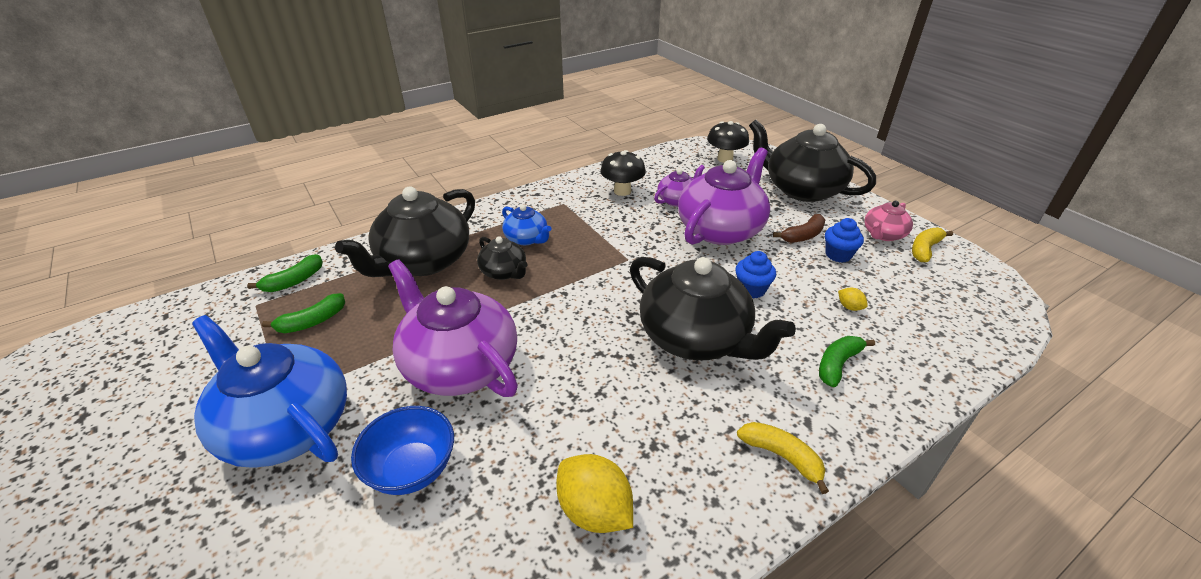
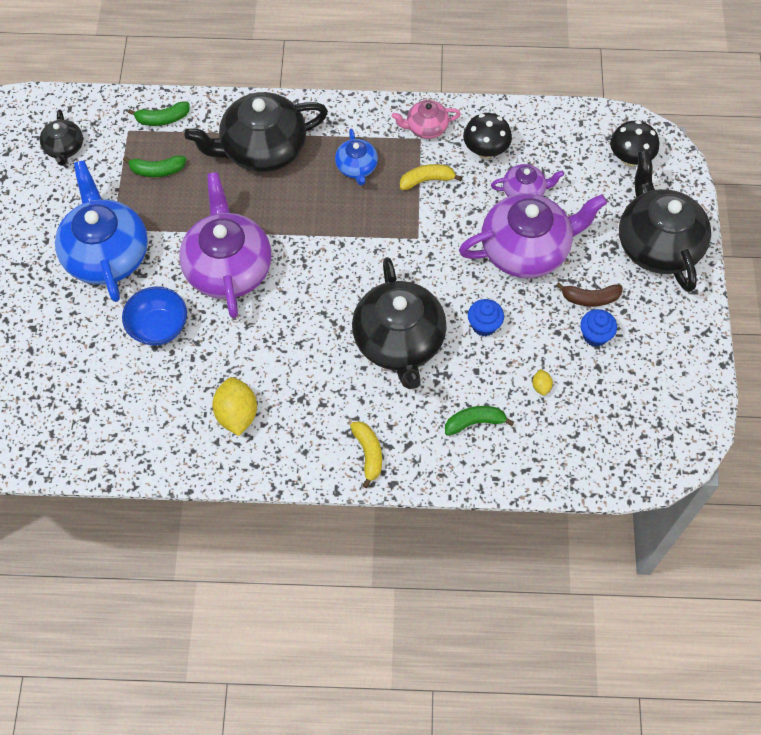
camera: 35 degrees right, 25 degrees up
(504, 272) = (313, 196): black teapot -> black teapot (64, 148)
(883, 234) = (664, 339): pink teapot -> pink teapot (426, 127)
(925, 249) = (679, 376): yellow banana -> yellow banana (427, 180)

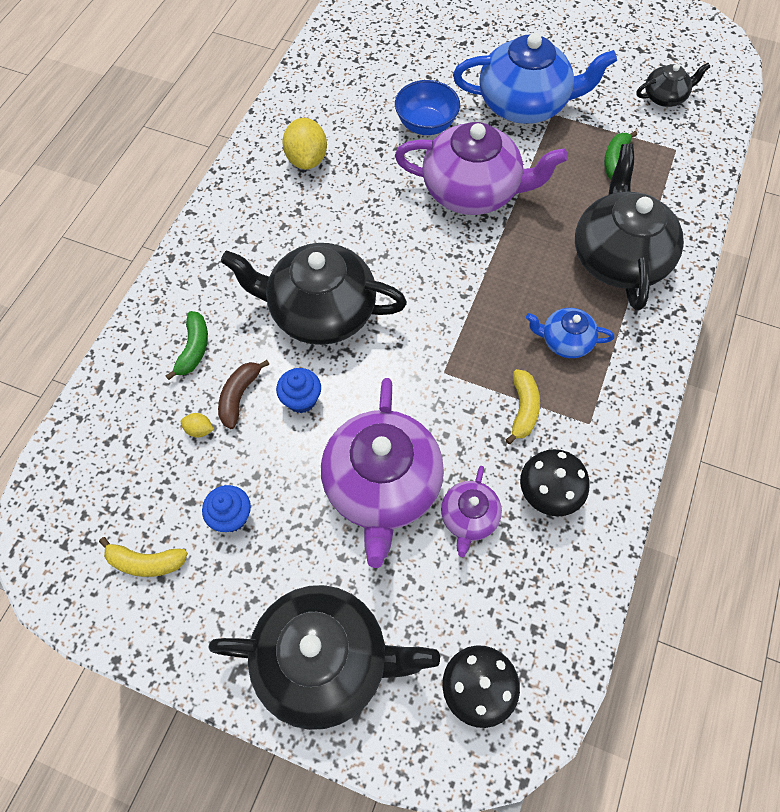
camera: 110 degrees right, 0 degrees up
(64, 148) = (665, 97): black teapot -> black teapot turned 150 degrees clockwise
(162, 119) = (684, 180): green banana -> none
(237, 414) = (307, 159): yellow lemon -> yellow lemon turned 75 degrees clockwise
(368, 453) = (212, 247): yellow banana -> yellow banana (146, 562)
(426, 127) = (605, 436): pink teapot -> none
(590, 298) = (283, 533): brown banana -> brown banana (239, 396)

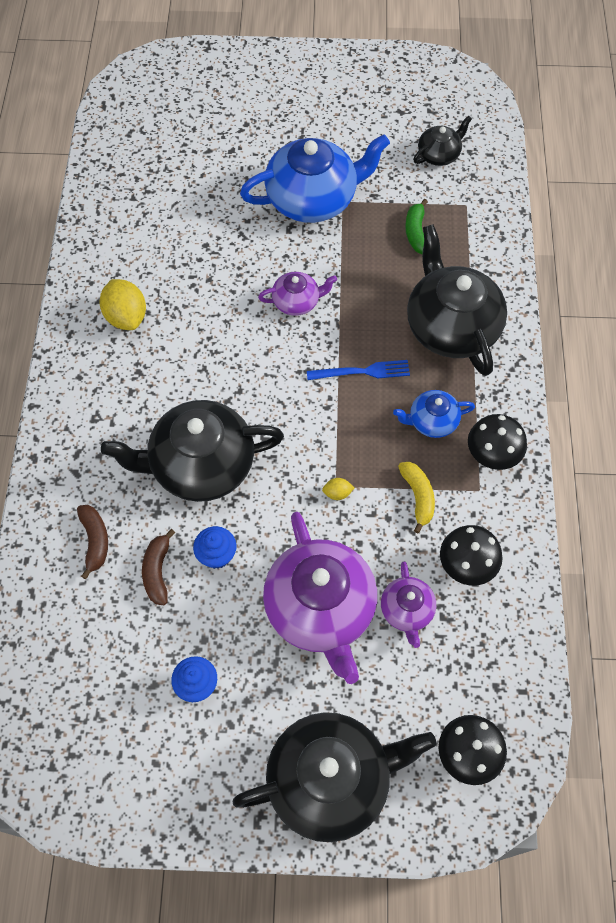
camera: 20 degrees left, 0 degrees up
(146, 562) = (135, 754): yellow banana -> none
(194, 349) = (95, 541): green banana -> brown banana
(199, 430) = (133, 616): yellow lemon -> yellow lemon (337, 493)
(426, 125) = (228, 247): blue bowl -> none
(472, 191) = (297, 302): purple teapot -> purple teapot, size x0.49
(512, 273) = (362, 372): none -> blue fork
(615, 393) = (492, 455): none -> black mushroom

